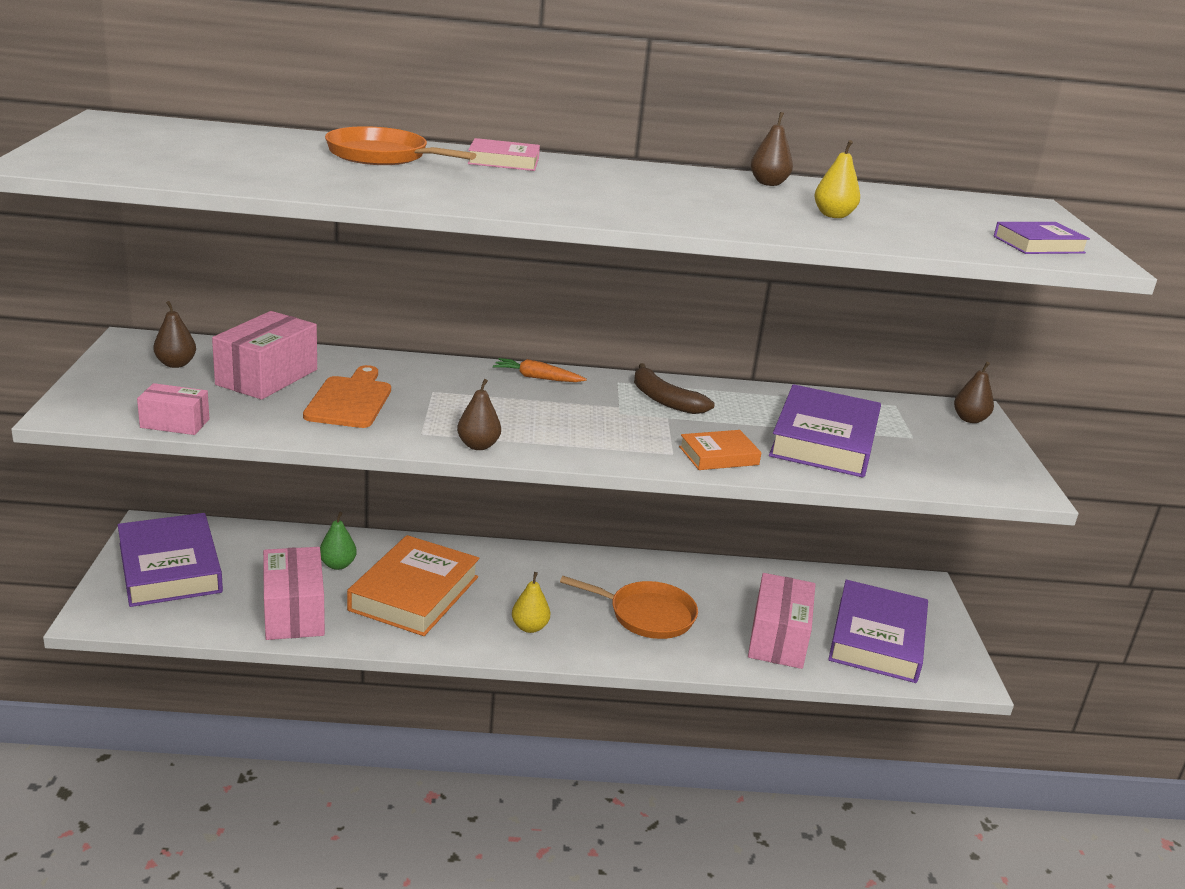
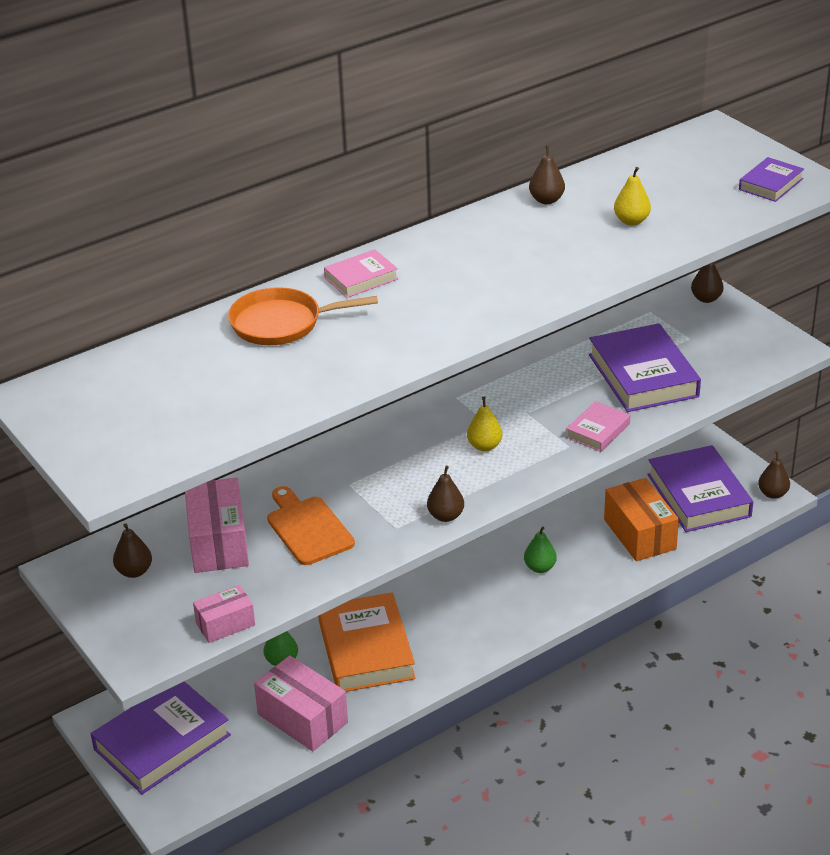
camera: 30 degrees left, 10 degrees up
(170, 567) = (162, 742): purple book -> purple book turned 75 degrees counterclockwise
(529, 627) = (475, 627): yellow pear -> yellow pear (484, 446)
(537, 378) = (399, 426): orange carrot -> none
(647, 615) = (540, 567): orange pan -> green pear
(664, 400) = (506, 397): brown banana -> none
(718, 456) = (598, 431): orange book -> pink book
(778, 639) = (640, 534): pink box -> orange box
(963, 676) = (773, 494): none -> brown pear

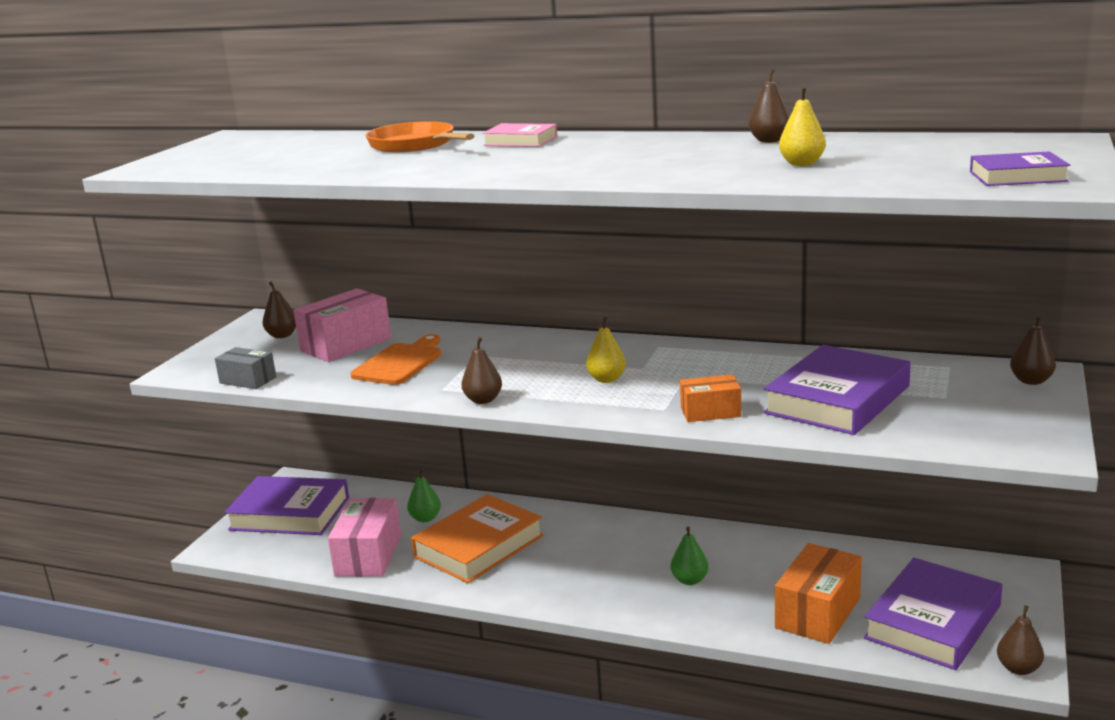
camera: 55 degrees right, 15 degrees down
(225, 624) = (248, 380): pink box -> grey box
(598, 431) = (710, 412): pink book -> orange box

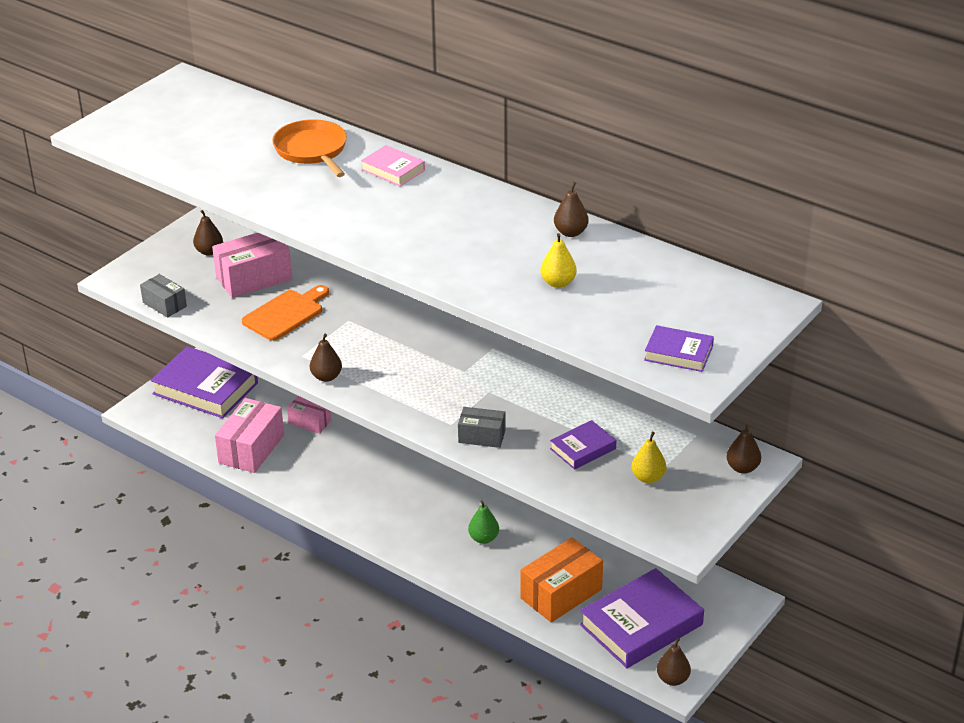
camera: 15 degrees right, 15 degrees up
(425, 518) = (310, 422): green pear -> pink box
(478, 546) = (339, 462): orange book -> none
(606, 379) = (429, 378): yellow pear -> yellow pear (648, 478)
(710, 412) = (481, 436): orange box -> grey box
(838, 400) = (583, 449): purple book -> purple book, size x0.52

